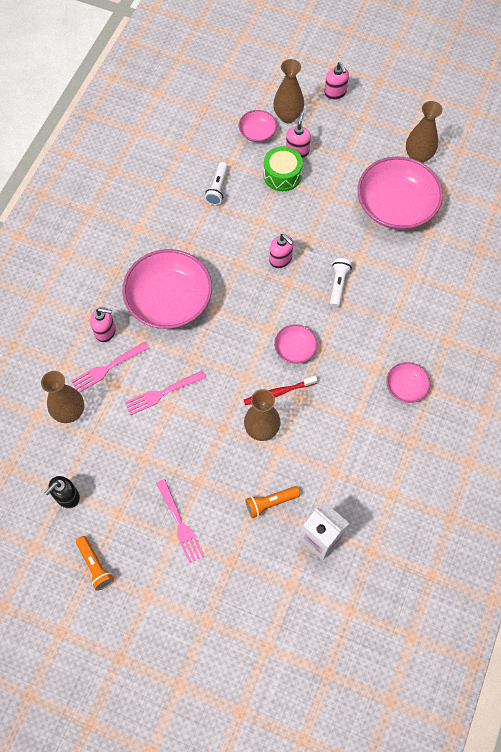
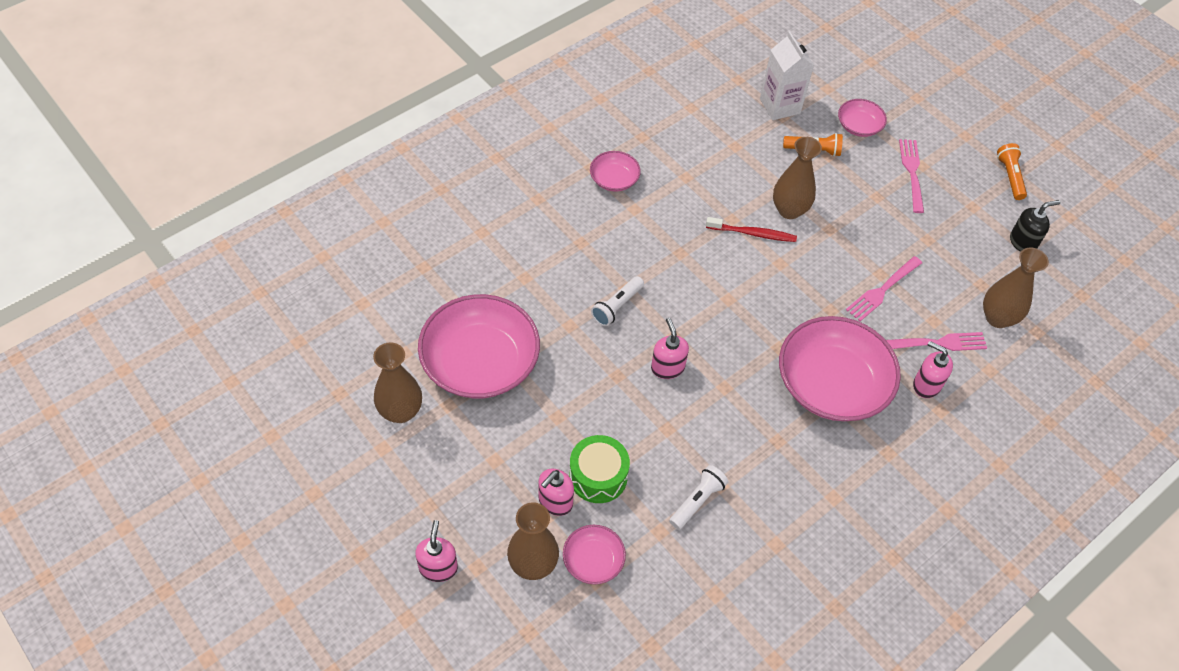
camera: 155 degrees left, 10 degrees down
(162, 393) = (882, 290): pink fork -> pink fork turned 135 degrees clockwise
(295, 349) = (709, 265): pink bowl -> pink bowl (859, 126)

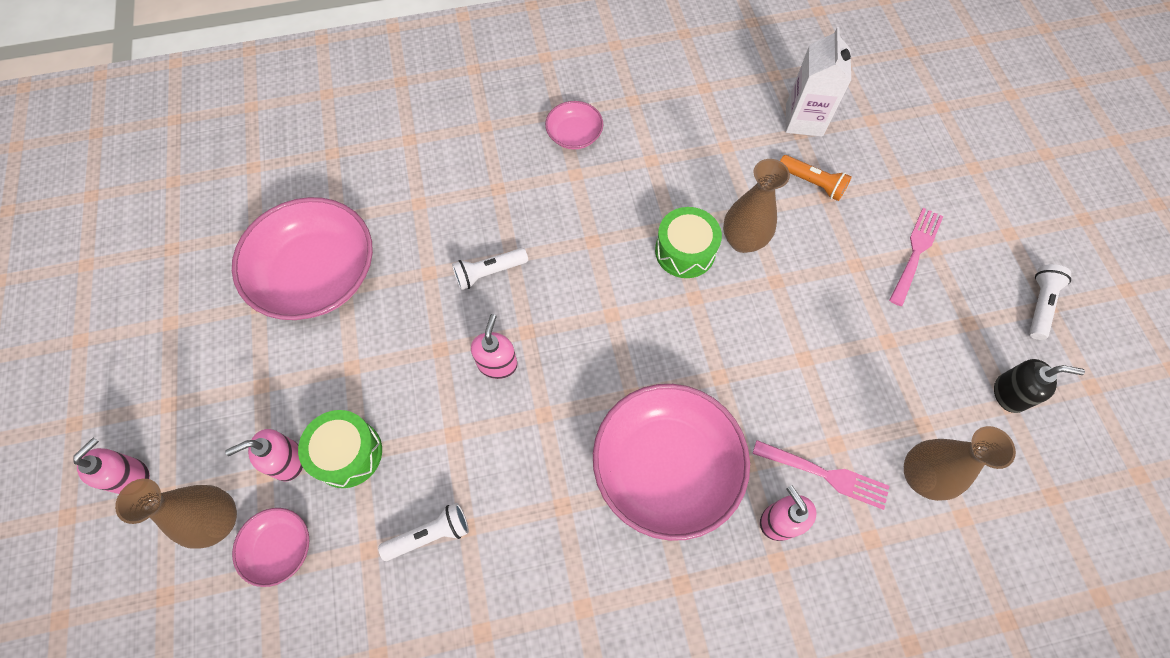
camera: 30 degrees right, 10 degrees up
(401, 411) = (211, 292): brown vase -> none
(753, 233) = (685, 251): red toothbrush -> green drum
(859, 126) = (883, 175): pink bowl -> none
(882, 290) = (795, 379): pink fork -> none
(1010, 176) = (1039, 305): orange flashlight -> white flashlight

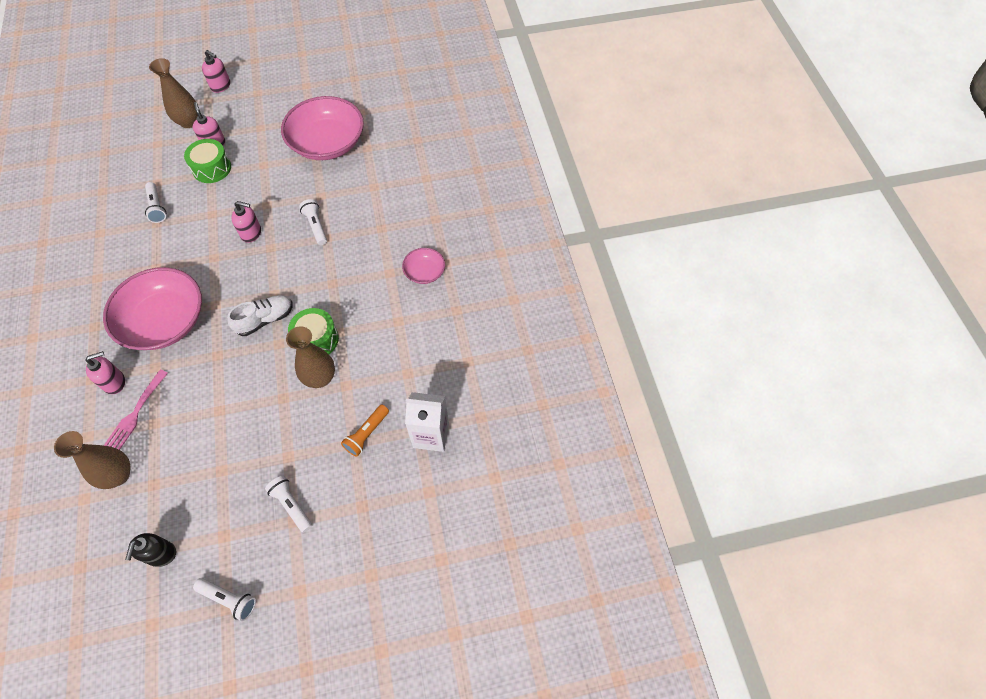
camera: 90 degrees right, 5 degrees down
(280, 548) = (168, 147): pink bowl -> none
(656, 320) = (265, 320): none -> white shoe
(915, 253) = (291, 505): pink fork -> white flashlight

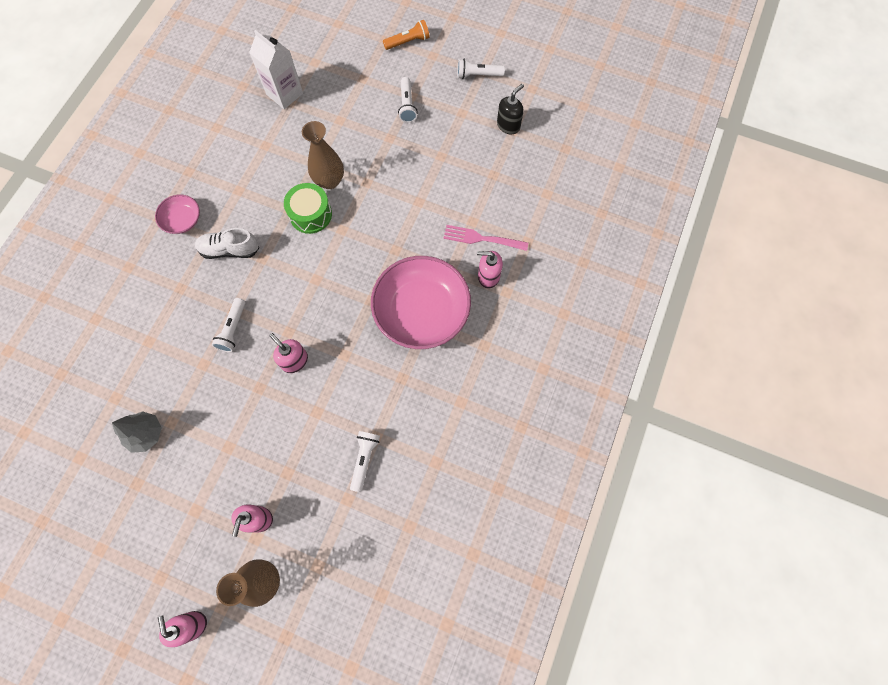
camera: 145 degrees left, 10 degrees up
(118, 475) = (515, 196): brown vase -> none
(136, 412) = (482, 238): pink fork -> pink fork turned 135 degrees counterclockwise
(212, 168) = (281, 480): green drum -> none
(229, 599) = (478, 75): white flashlight -> white flashlight turned 60 degrees counterclockwise
(265, 320) = (339, 258): white shoe -> white shoe (230, 250)
(327, 143) = (146, 434): pink bowl -> grey tree
(366, 434) = (326, 120): orange flashlight -> orange flashlight (408, 42)

